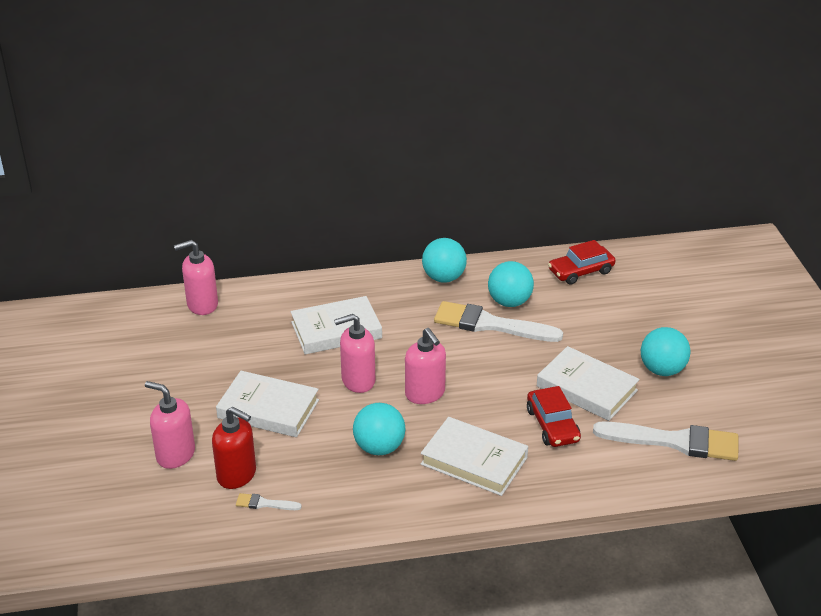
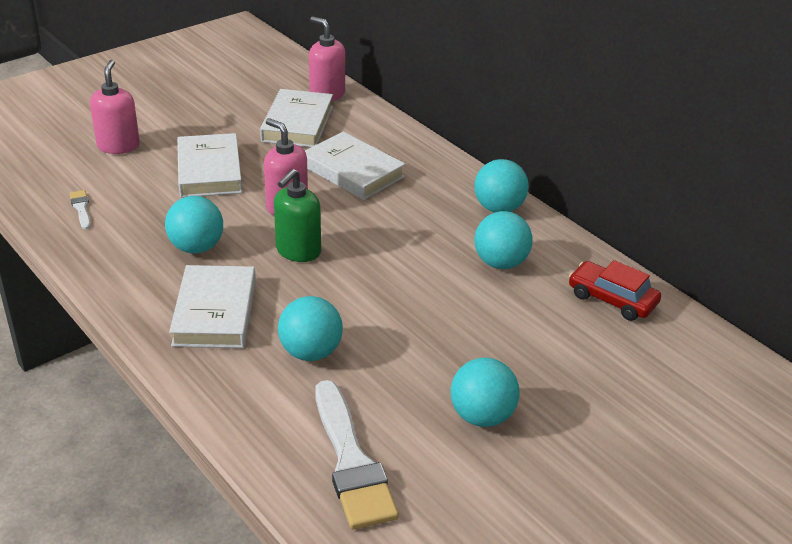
camera: 60 degrees right, 0 degrees up
(237, 475) = (110, 183): red soap dispenser -> none
(425, 394) = (298, 251): pink soap dispenser -> green soap dispenser
(490, 324) = (448, 261): white brush -> none
(552, 425) = (311, 352): red car -> turquoise ball
(587, 388) = (395, 361): white book -> white book (297, 124)

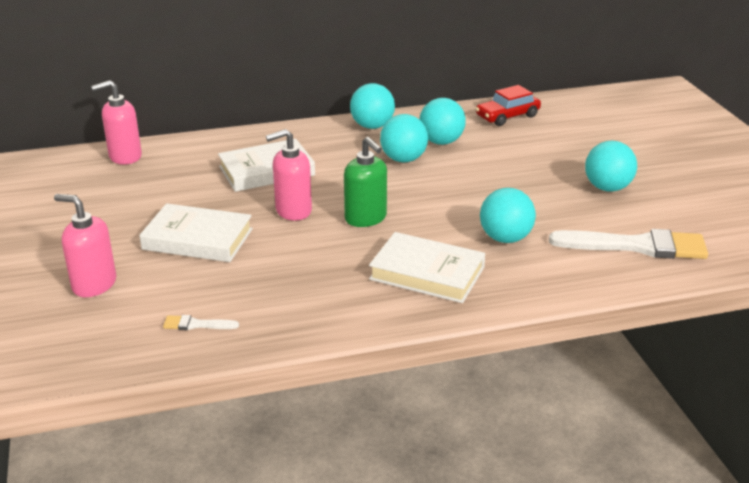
camera: 65 degrees left, 5 degrees down
(196, 247) = (322, 267): turquoise ball -> turquoise ball (403, 159)
(297, 124) = (161, 180): white book -> none

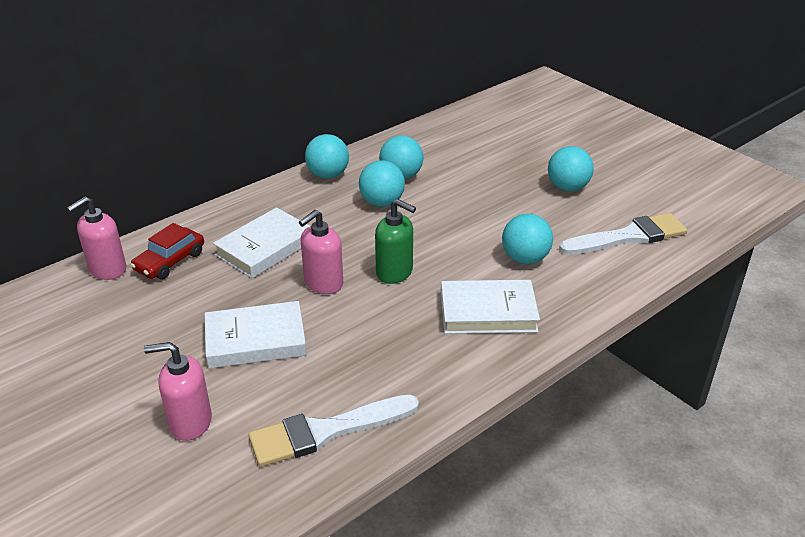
camera: 25 degrees left, 5 degrees up
(196, 324) = (326, 431): white brush -> white brush, size x2.31
(507, 116) = (437, 137): red car -> red car (170, 261)

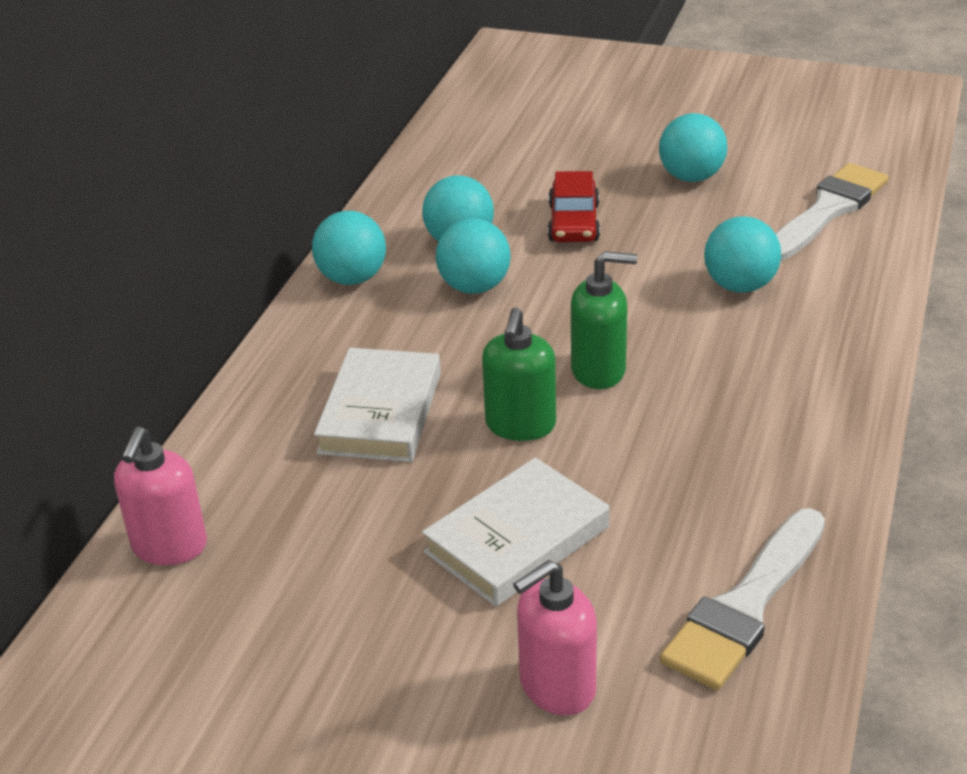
camera: 30 degrees left, 0 degrees up
(170, 261) = (257, 492): red car -> red car (573, 223)
(323, 283) = (520, 425): pink soap dispenser -> green soap dispenser
(488, 312) = (770, 370): white book -> none

